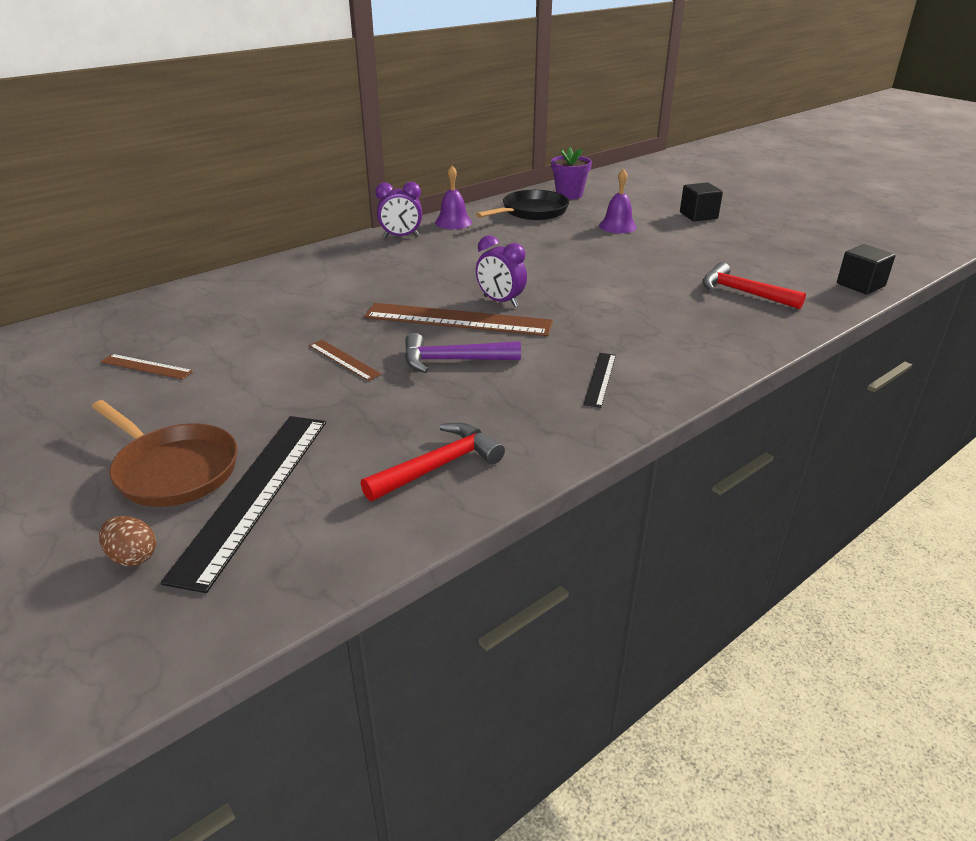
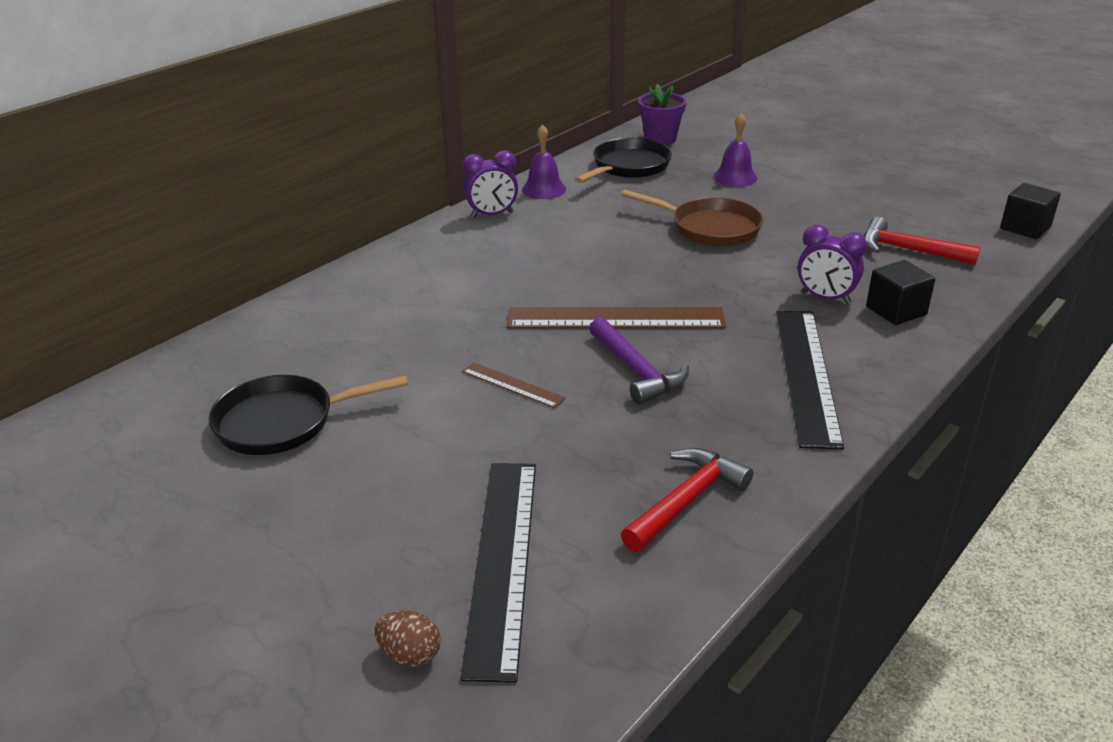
camera: 10 degrees left, 0 degrees up
(146, 367) = (283, 422): brown ruler -> black pan
(173, 469) = (393, 546): brown pan -> brown pan (709, 228)
(453, 360) = (636, 371): purple hammer -> purple hammer turned 105 degrees counterclockwise
(500, 301) = (651, 290): purple clock -> purple clock (825, 298)
(600, 379) = (806, 374): black ruler -> black ruler, size x2.08
(698, 215) = (818, 155): black cube -> black cube (896, 311)

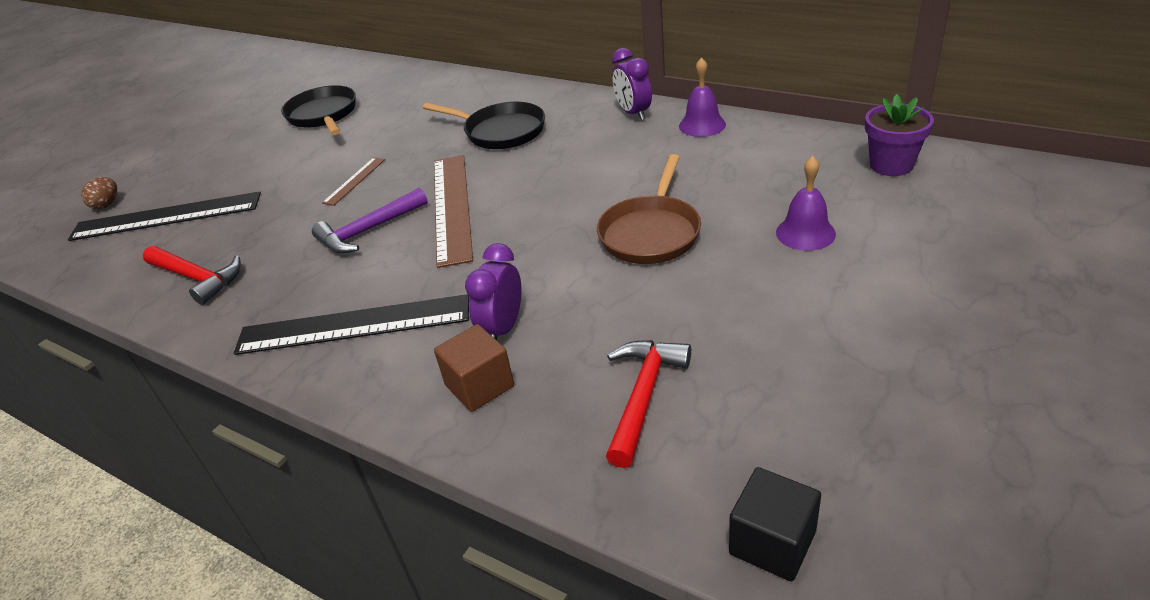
camera: 85 degrees right, 5 degrees up
(628, 167) = (789, 159): black pan -> black pan (500, 131)
(896, 311) = (479, 386): black cube -> brown cube

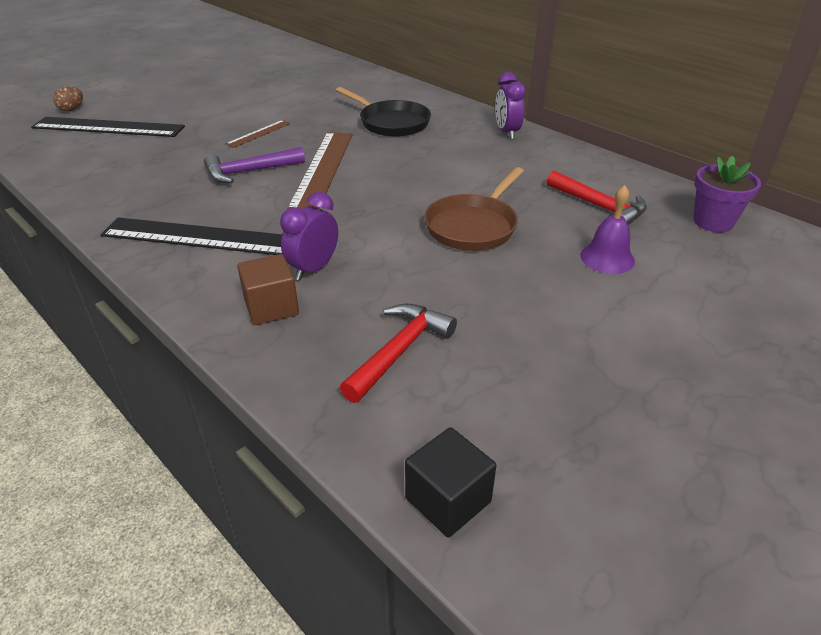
camera: 10 degrees right, 0 degrees up
(197, 278) = (105, 175): red hammer -> red hammer (599, 207)
(323, 115) = (261, 82): black pan -> none
(702, 125) = (560, 154): purple bell -> none

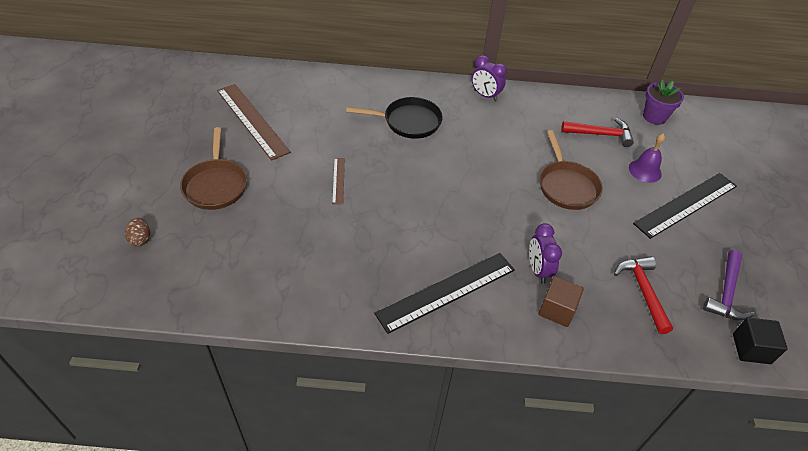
camera: 45 degrees left, 10 degrees up
(108, 127) = (211, 239): black ruler -> black ruler (686, 204)
(170, 102) = (216, 185): none -> brown pan
(249, 171) = (388, 219): purple hammer -> purple hammer (726, 293)
(323, 169) = (429, 190): brown ruler -> brown ruler (252, 120)

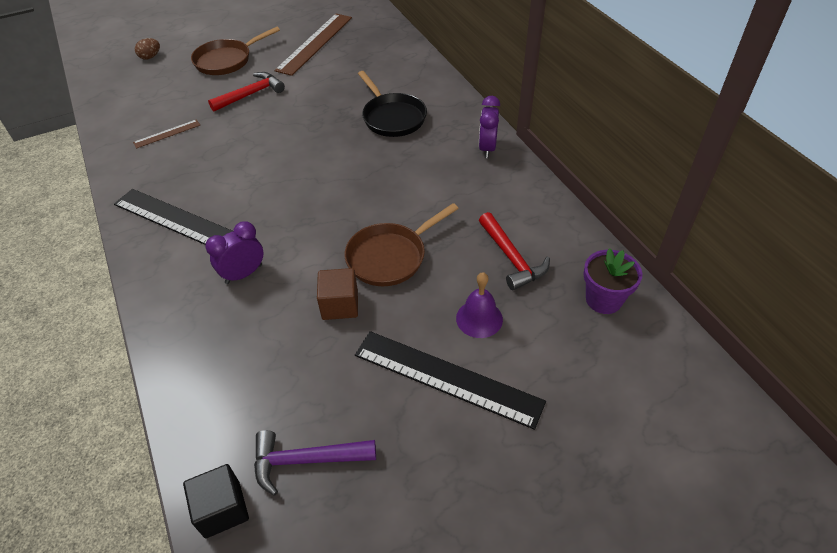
camera: 65 degrees right, 0 degrees up
(338, 180) = (277, 111): brown ruler -> brown ruler (167, 134)
(557, 310) = (195, 305): brown cube -> brown cube (340, 305)
(643, 291) = (262, 371): red hammer -> red hammer (251, 94)

